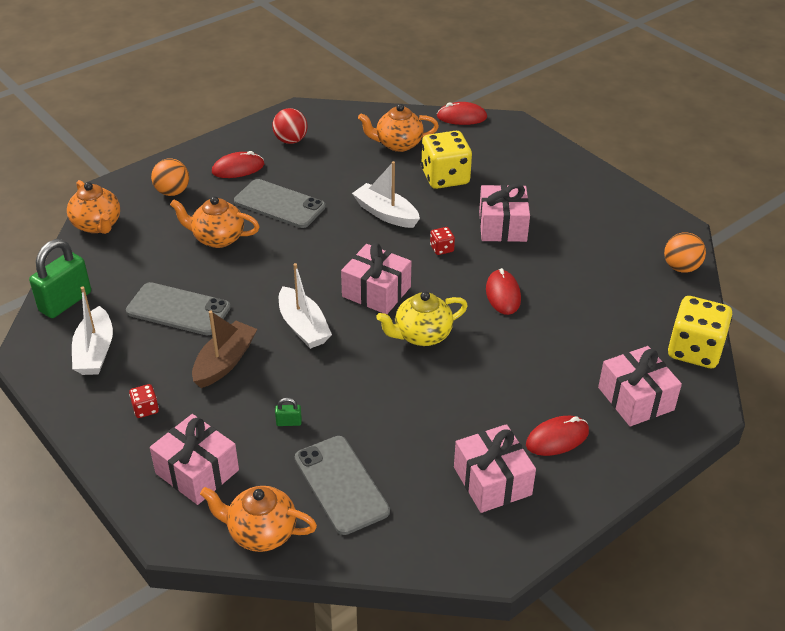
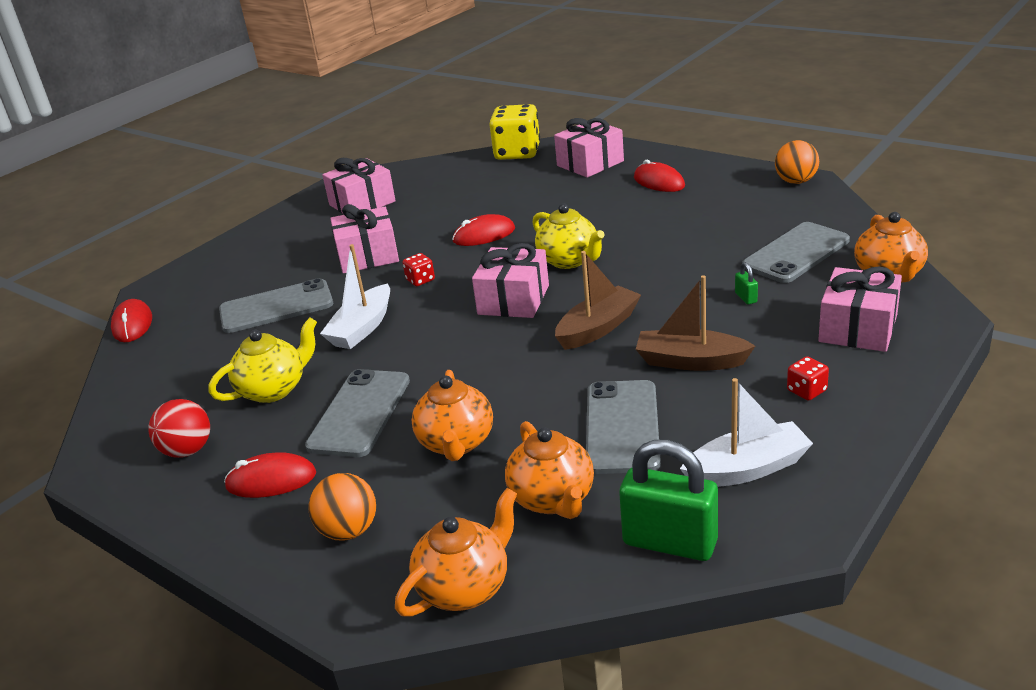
camera: 100 degrees left, 10 degrees down
(238, 168) = (271, 480): red mouse -> red mouse turned 60 degrees counterclockwise
(303, 327) = (598, 328): white boat -> brown boat
(333, 172) = (274, 389): none -> yellow teapot
(398, 144) = (199, 356): orange teapot -> orange teapot (553, 499)
(445, 177) = (276, 307): yellow dice -> grey phone
(492, 481) = (728, 196): pink gift -> pink gift (362, 203)
(681, 267) = (408, 171): orange ball -> orange ball (796, 181)

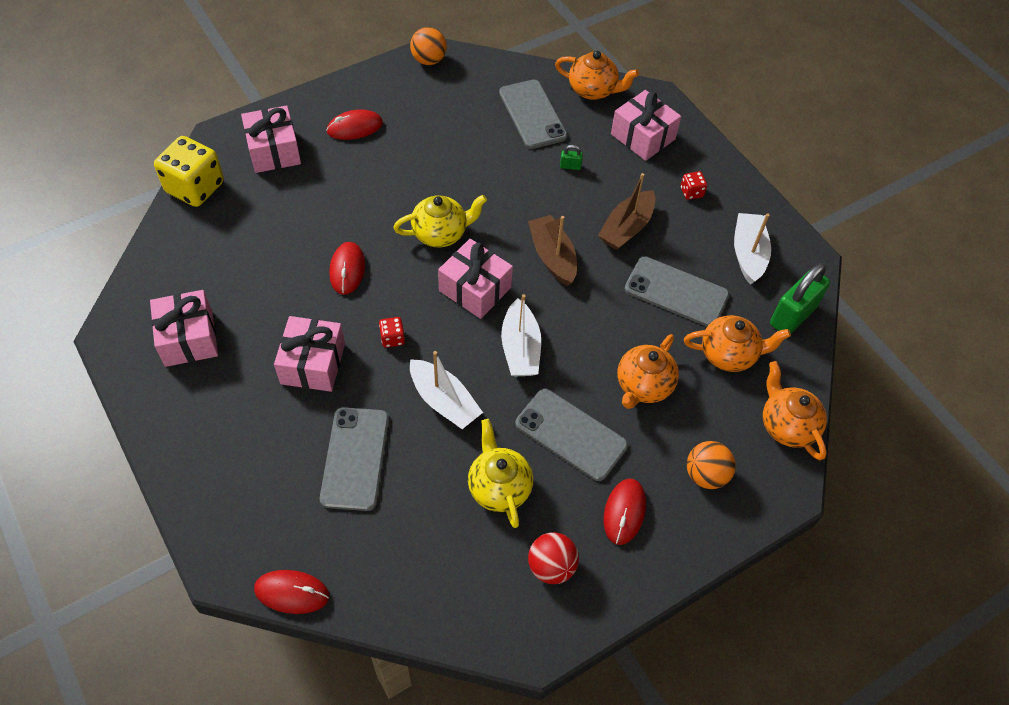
camera: 75 degrees left, 25 degrees up
(455, 348) = (520, 348): none -> white boat
(456, 443) = (643, 386): orange teapot -> orange teapot turned 105 degrees clockwise

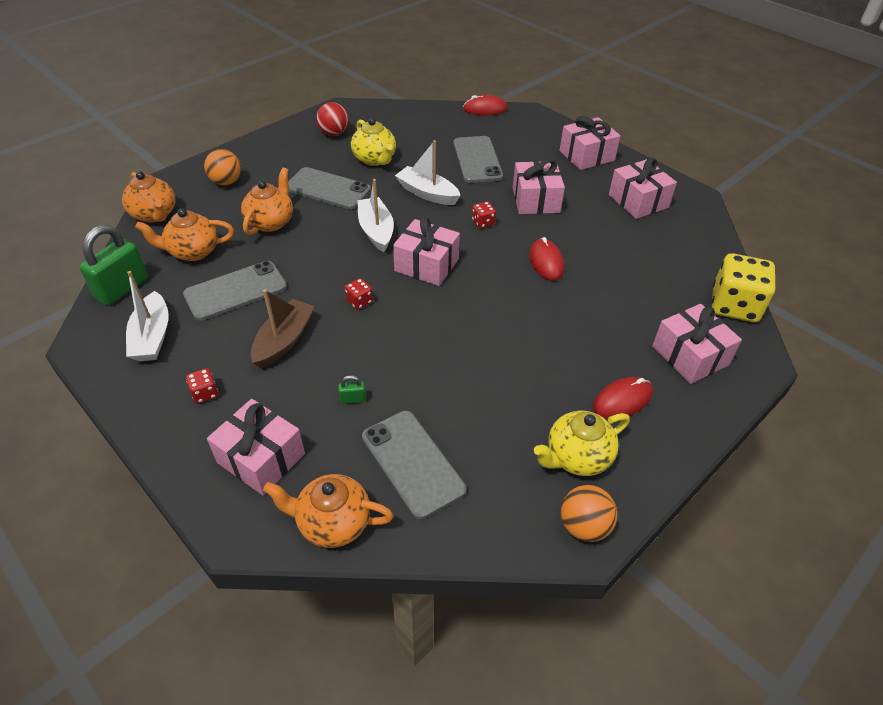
camera: 170 degrees right, 10 degrees down
(198, 438) = (586, 156): none -> pink gift
(441, 233) = (475, 304): yellow teapot -> yellow teapot (577, 457)
(552, 257) = (359, 302): brown boat -> red dice
(624, 512) = (287, 159): red mouse -> none
(676, 292) = (235, 291): grey phone -> grey phone turned 45 degrees counterclockwise

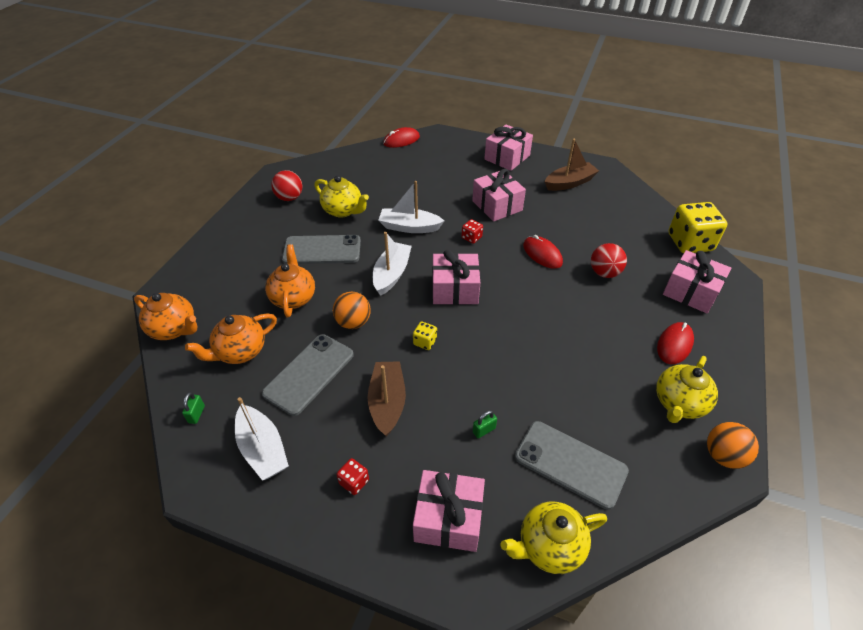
camera: 25 degrees left, 0 degrees up
(122, 289) = (196, 414): green padlock -> green padlock, size x0.42
(226, 182) = (222, 274): orange ball -> orange ball (353, 322)
(332, 522) = (549, 546): orange teapot -> yellow teapot
(359, 302) = (425, 342): red dice -> yellow dice
(376, 231) = (392, 274): white boat -> white boat turned 60 degrees clockwise
(477, 160) = (427, 185): grey phone -> none
(601, 302) = (604, 273): none -> red ball
(638, 201) = (569, 183): pink gift -> brown boat

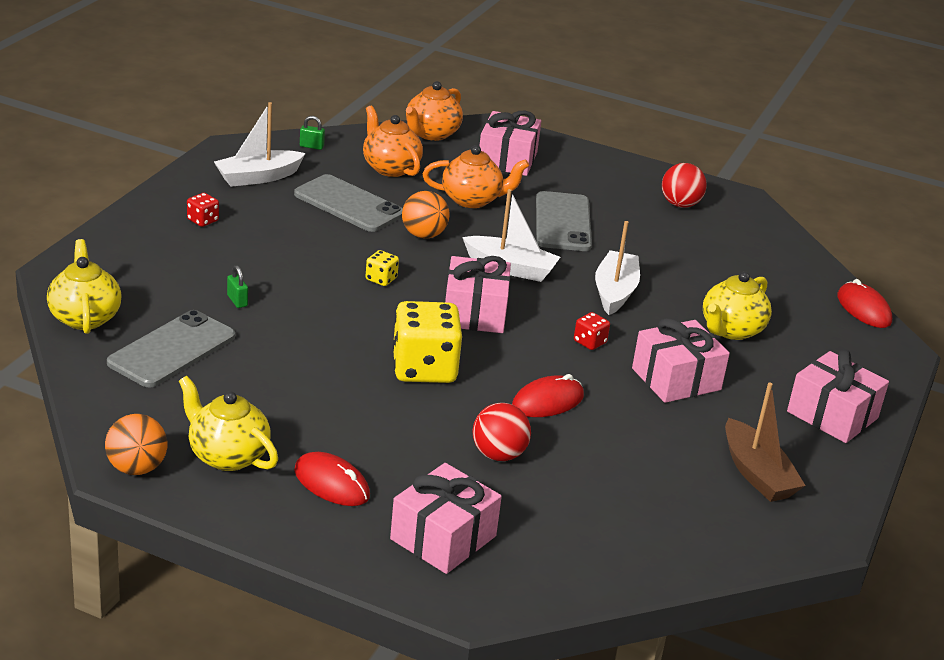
camera: 90 degrees right, 15 degrees down
(343, 211) = (652, 242): yellow teapot -> yellow teapot (731, 330)
(387, 402) = (295, 246): brown boat -> none
(448, 518) = (141, 266): pink gift -> pink gift (507, 159)
(690, 242) = (575, 579): yellow dice -> yellow dice (424, 368)

